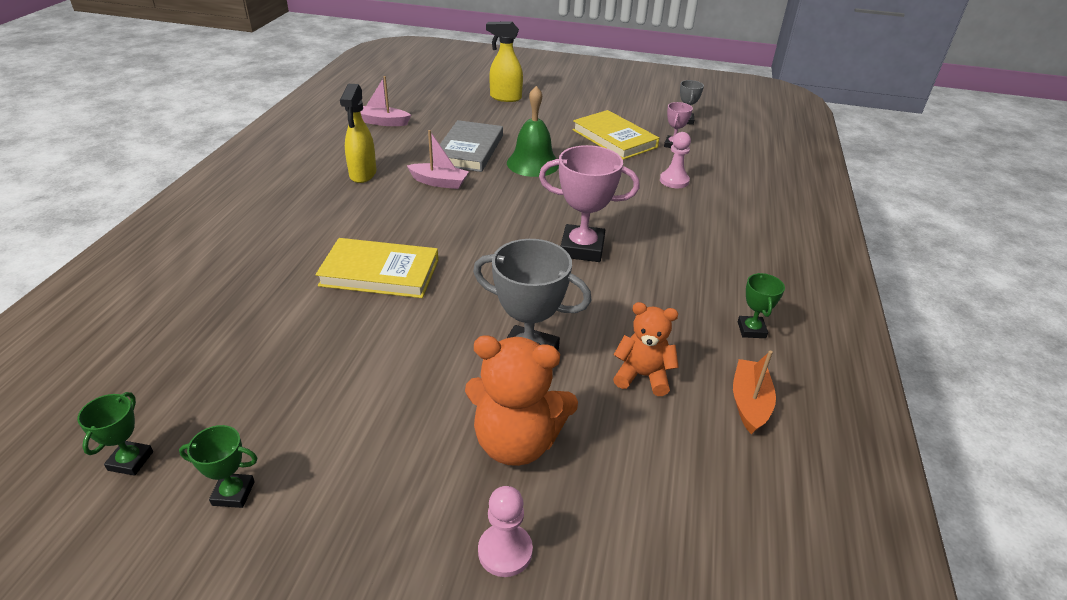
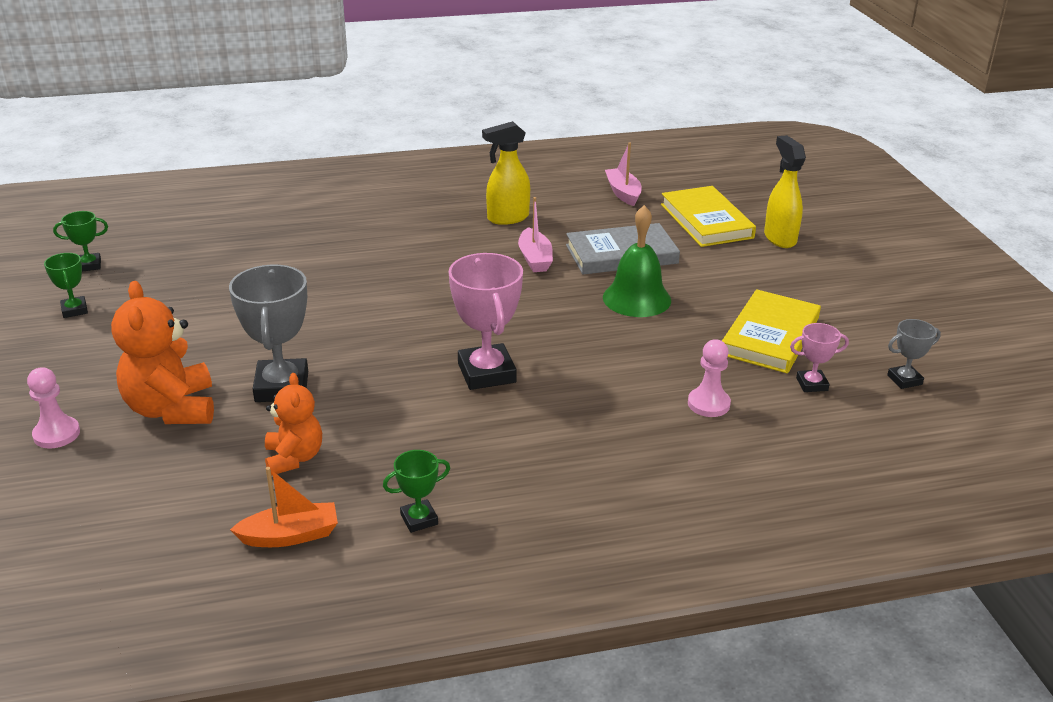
camera: 65 degrees right, 5 degrees down
(380, 272) = (354, 279): yellow book -> yellow book (706, 221)

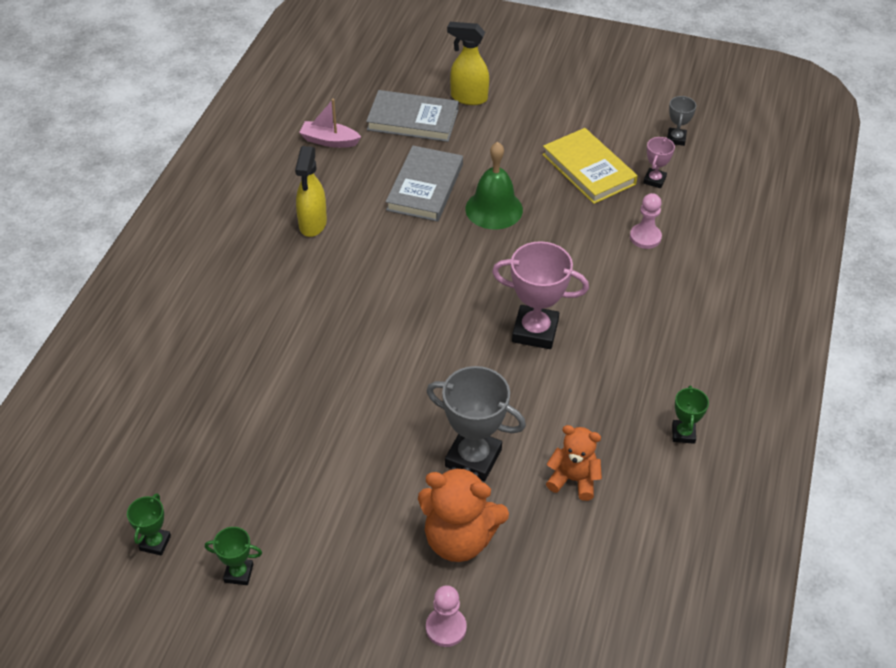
camera: 60 degrees left, 15 degrees up
(290, 535) = (663, 510): orange boat -> none
(535, 259) = (393, 237): pink boat -> none
(706, 221) = (413, 120): yellow book -> grey book

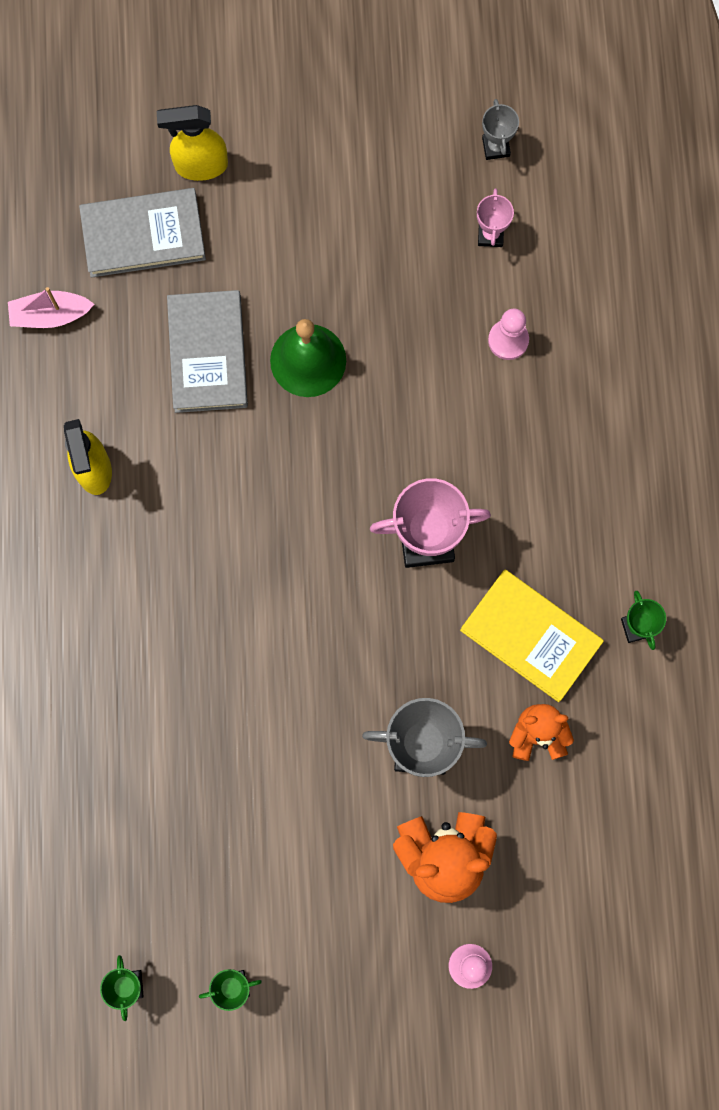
camera: 20 degrees left, 30 degrees up
(588, 169) = (402, 245): yellow book -> yellow book (530, 636)

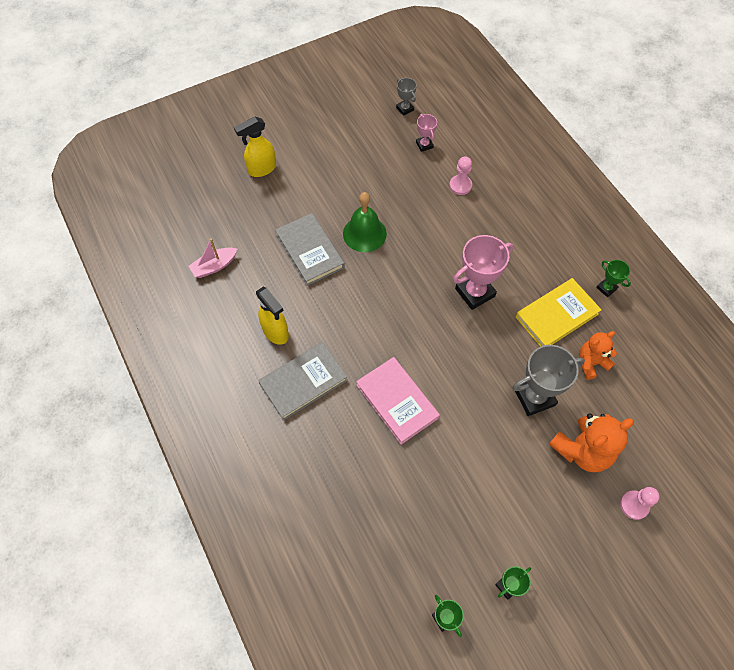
camera: 25 degrees left, 15 degrees down
(143, 235) = (247, 210): grey book -> grey book (303, 382)
(218, 660) = (397, 401): none -> pink book
(530, 636) = (556, 315): yellow book -> yellow book turned 45 degrees counterclockwise

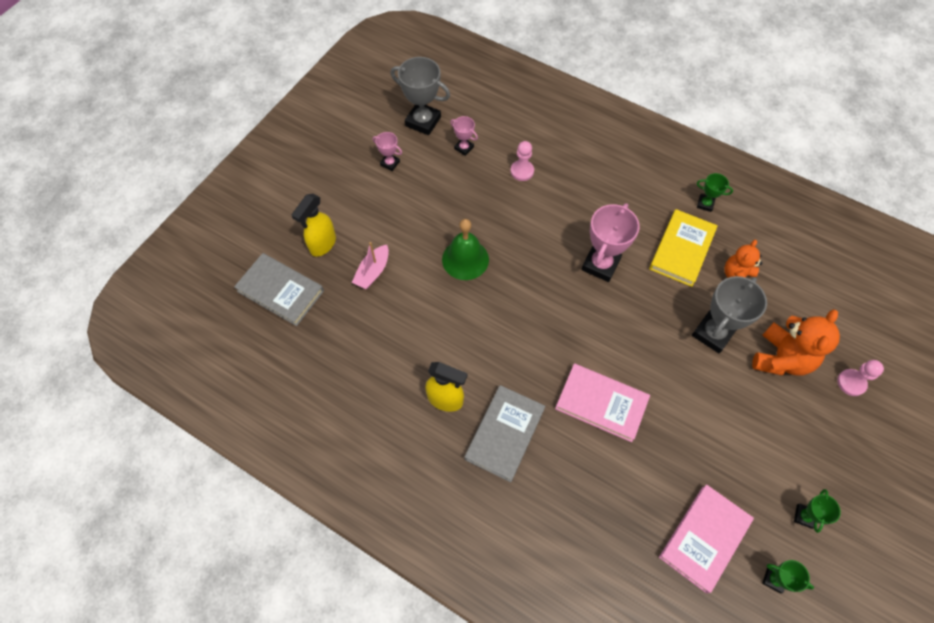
camera: 30 degrees left, 0 degrees up
(214, 266) = (340, 366): pink boat -> pink boat (373, 272)
(310, 251) = (425, 302): grey book -> grey book (280, 291)
(355, 130) = (390, 163): none -> pink trophy
(405, 109) = (423, 121): grey trophy -> grey trophy, size x1.93
(408, 551) = (704, 538): none -> pink book

